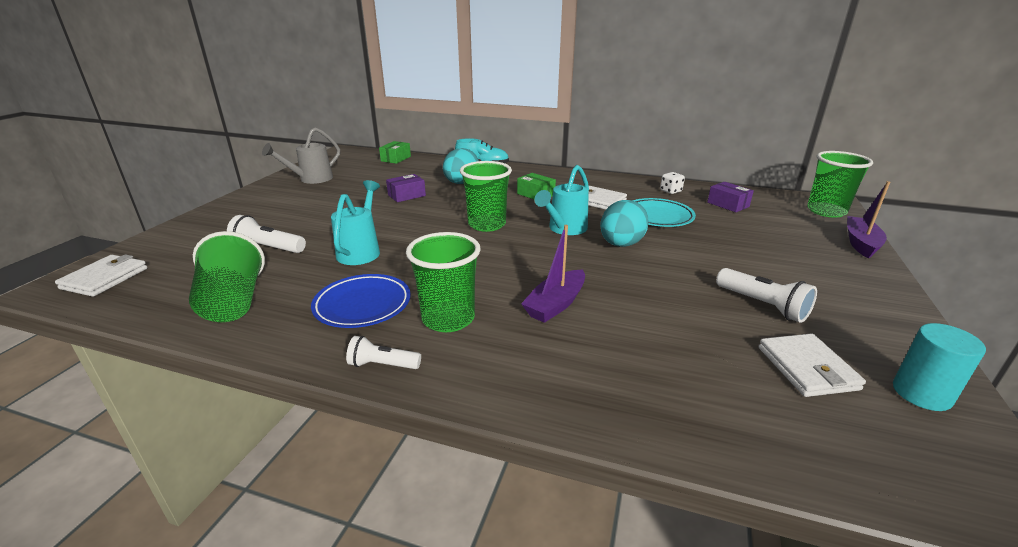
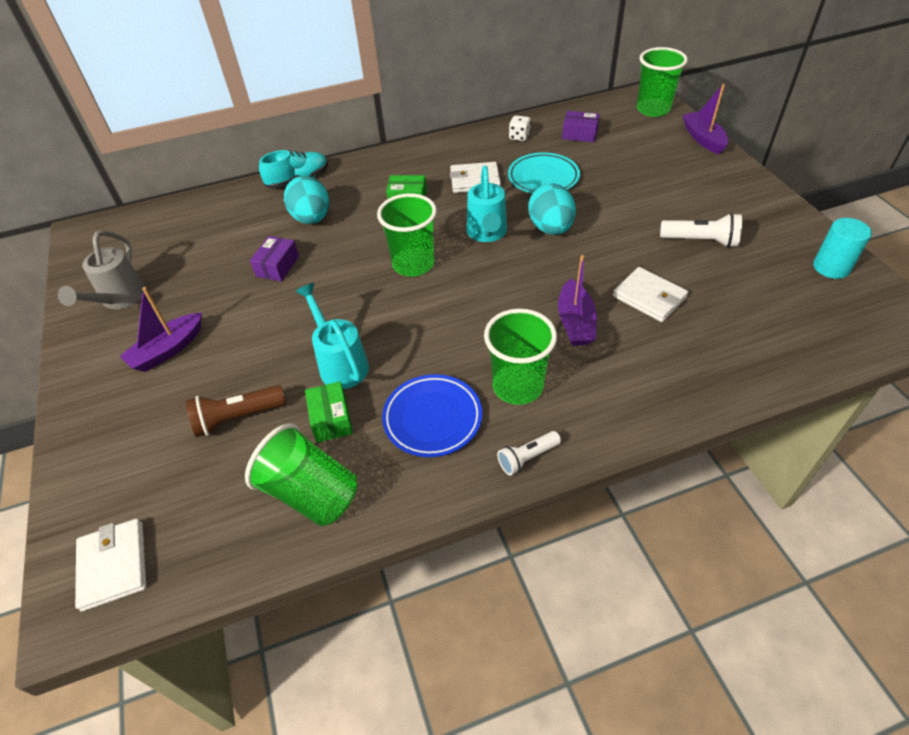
camera: 35 degrees left, 20 degrees up
(268, 248) = (237, 418): white flashlight -> brown flashlight
(293, 206) = (168, 350): none -> purple boat
(396, 159) = (177, 214): green box -> green box (331, 419)
(807, 368) = (768, 283): white wallet -> white wallet (649, 297)

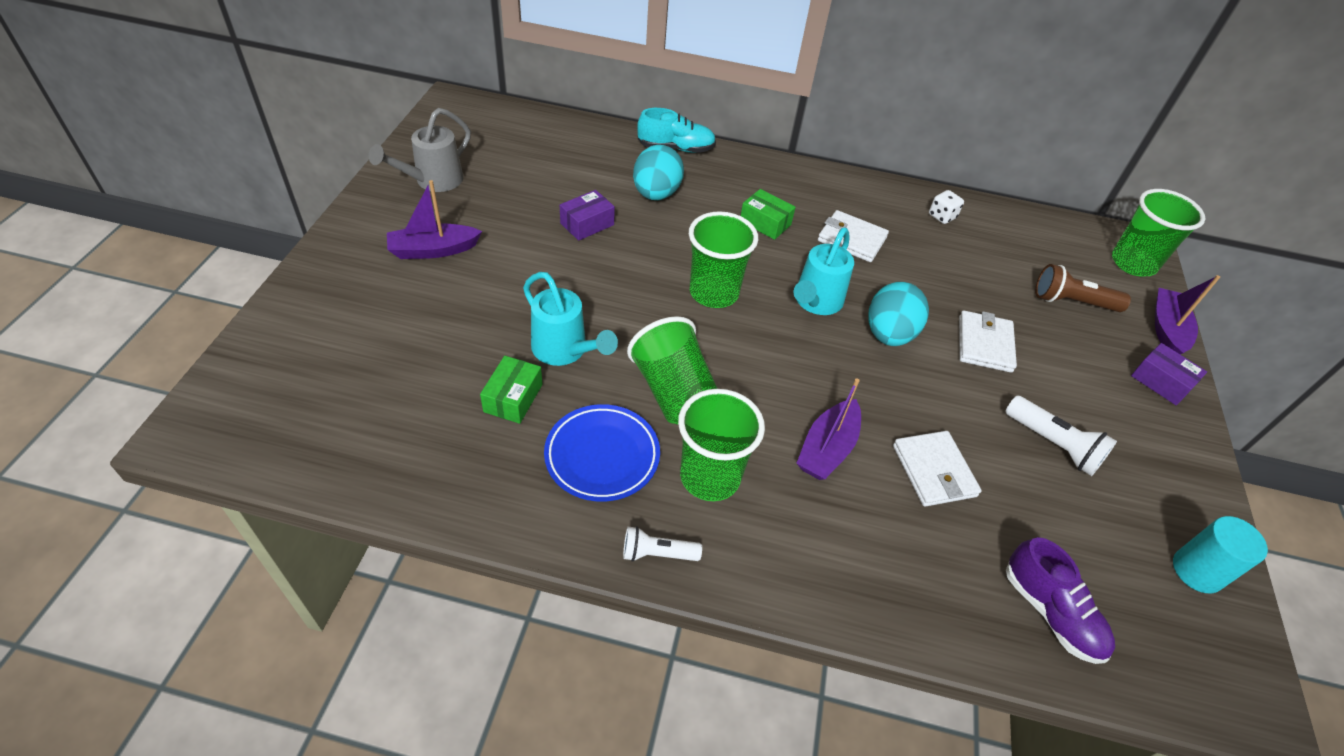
camera: 25 degrees right, 0 degrees up
(113, 565) = (246, 412): white wallet -> white wallet (984, 344)
(237, 418) = (438, 346): brown flashlight -> brown flashlight (1072, 302)
(311, 493) = (440, 454): green cup -> green cup (673, 392)
(340, 363) = (564, 351): turquoise watering can -> turquoise watering can turned 135 degrees clockwise
(543, 178) = (929, 275): turquoise plate -> none
(579, 134) = (1015, 248): purple box -> purple box (1161, 382)
(781, 339) = (1050, 612): none -> purple shoe

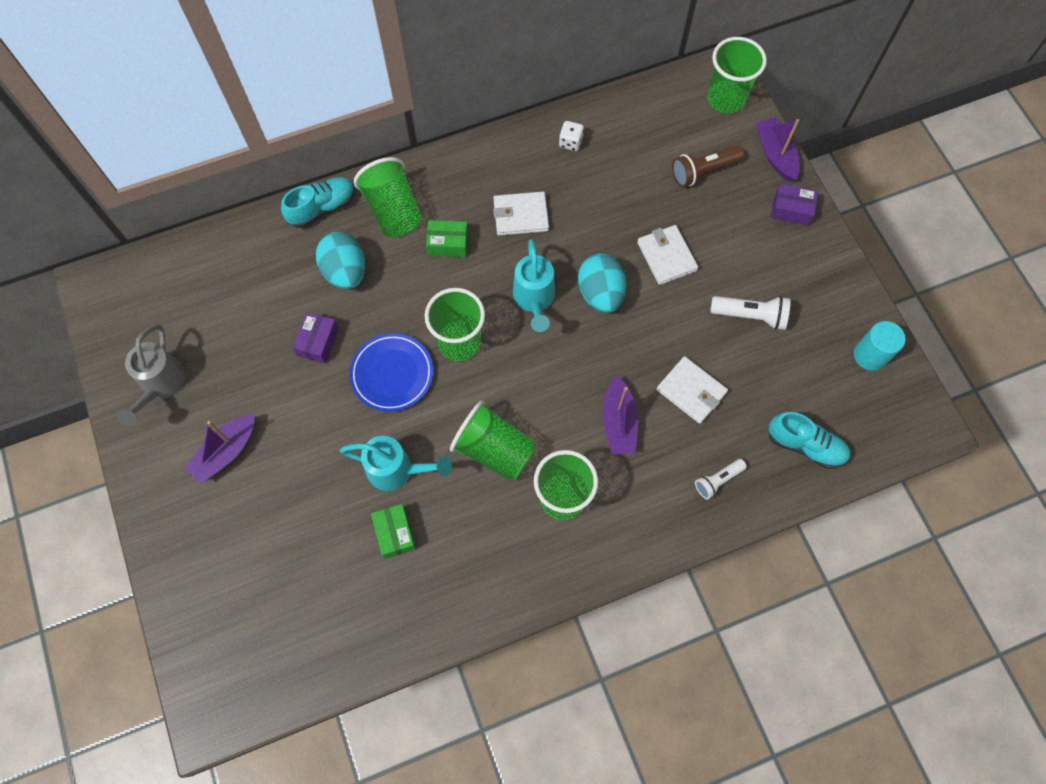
camera: 30 degrees left, 20 degrees up
(602, 456) = (486, 533): blue plate -> blue plate (392, 374)
(657, 553) = (569, 574): white flashlight -> white flashlight (717, 480)
(735, 179) = (393, 211): none -> green cup
(1050, 612) = (805, 445): purple shoe -> turquoise shoe

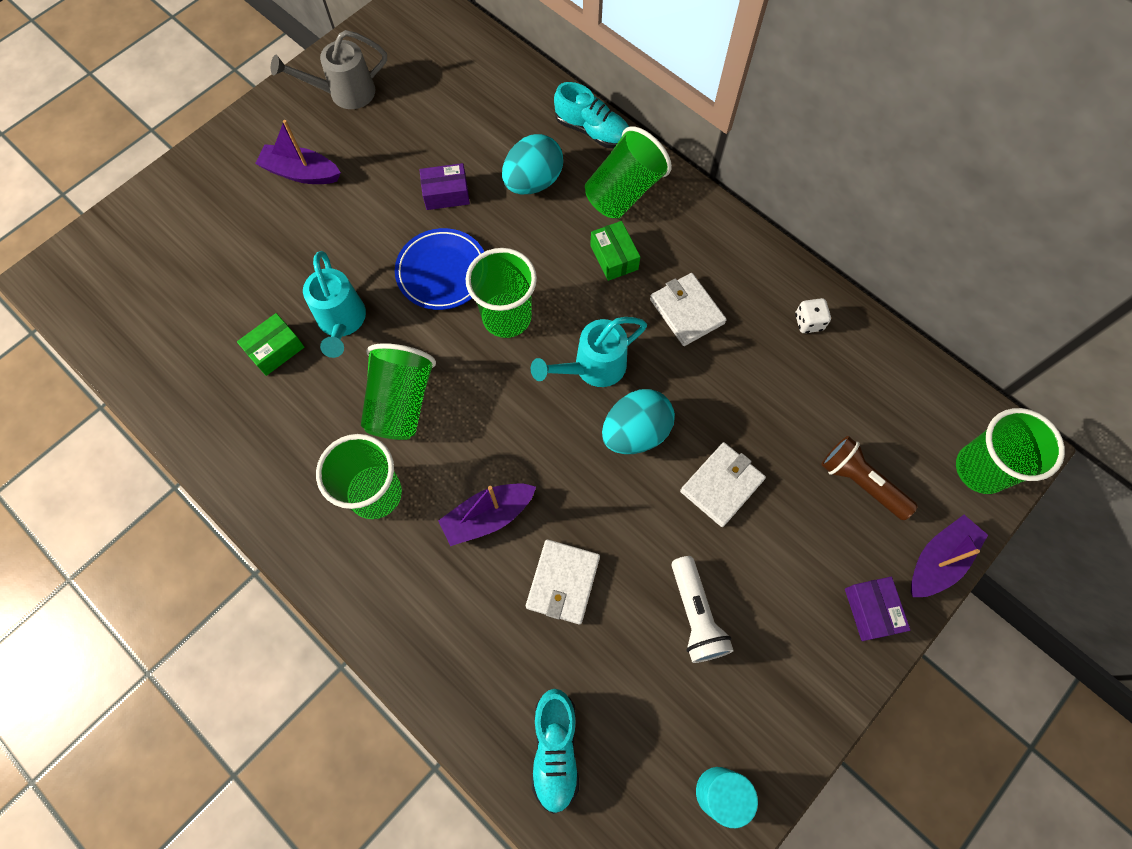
camera: 65 degrees right, 0 degrees up
(717, 480) = (464, 657): white flashlight -> none

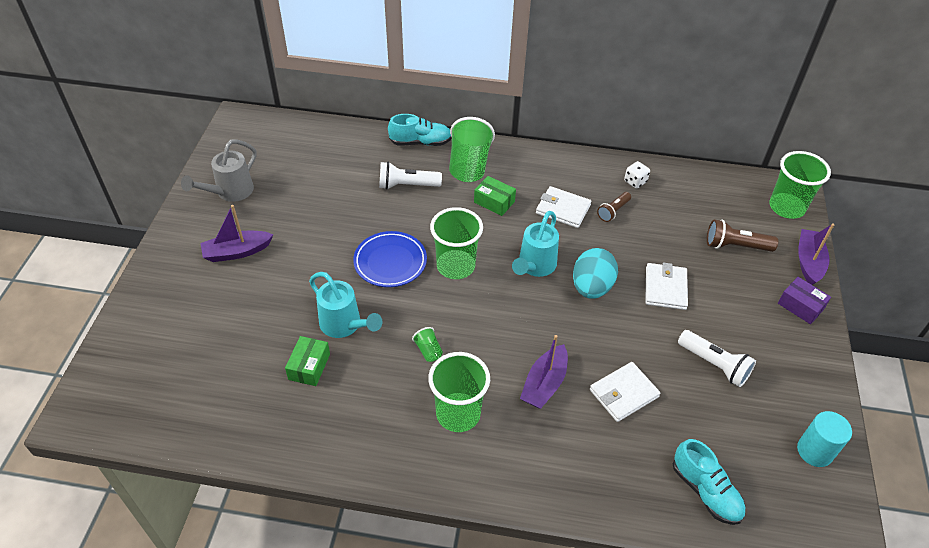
camera: 35 degrees left, 20 degrees down
(401, 402) = (428, 350): green cup -> green cup, size x0.44
(446, 194) = (354, 217): purple box -> none
(533, 182) = (407, 185): turquoise egg -> white flashlight
(563, 582) = (624, 393): white wallet -> white wallet turned 75 degrees clockwise
(745, 348) = (613, 211): none -> brown flashlight

